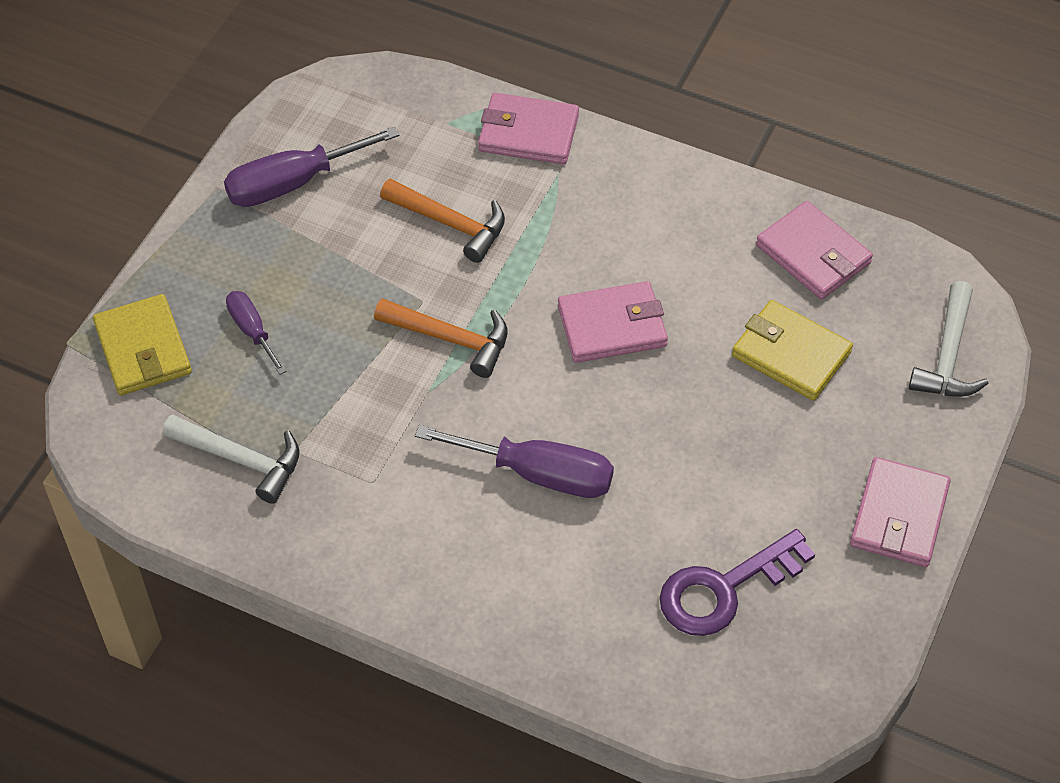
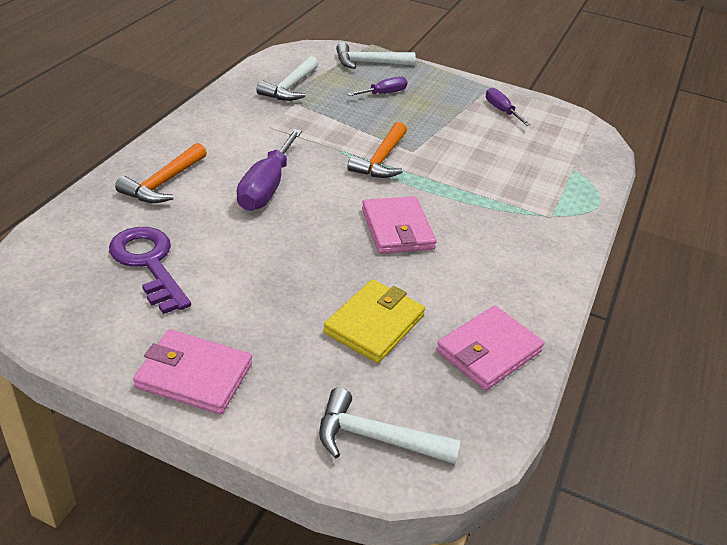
camera: 85 degrees right, 15 degrees down
(143, 349) = (369, 63): yellow wallet -> white hammer
(293, 183) = (501, 110): purple screwdriver -> purple screwdriver, size x0.58
(450, 224) = (481, 165): orange hammer -> orange hammer (163, 183)
(528, 133) = (577, 203): pink wallet -> none

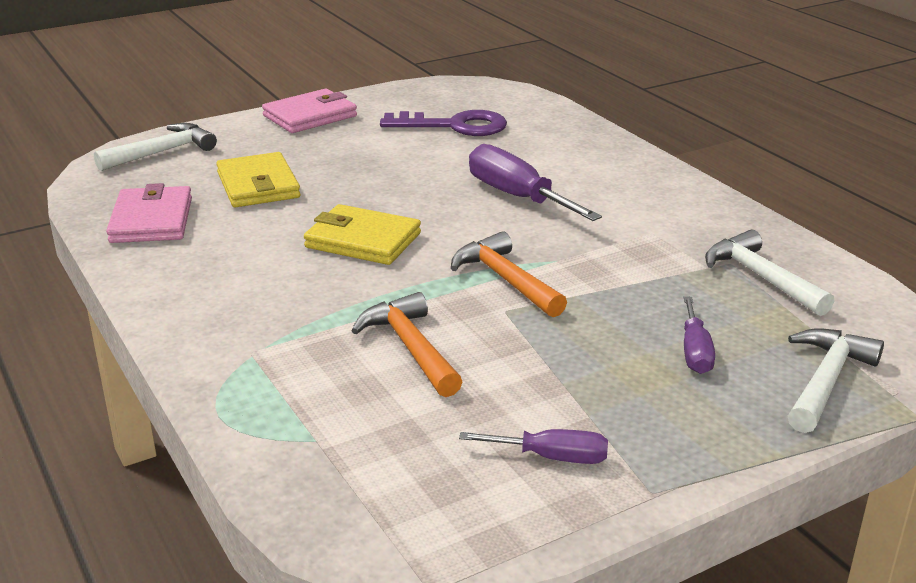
camera: 130 degrees right, 10 degrees down
(163, 183) = (575, 154): orange hammer -> orange hammer (411, 348)
(397, 229) = (363, 240): pink wallet -> yellow wallet

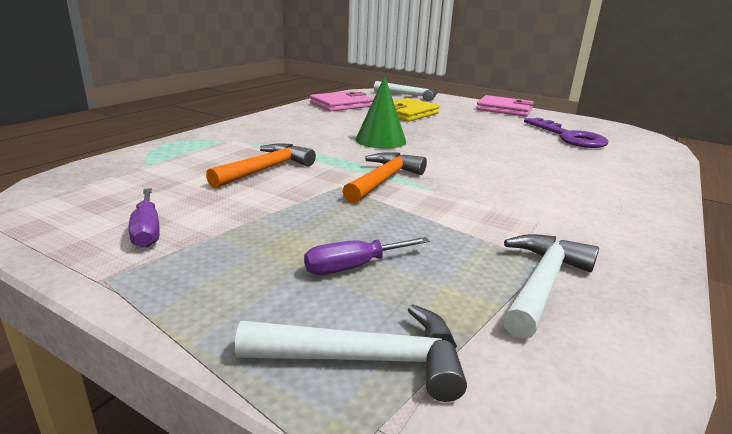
camera: 60 degrees right, 5 degrees down
(363, 240) = (380, 140): yellow wallet -> green cone
(517, 197) = (507, 166): purple screwdriver -> none

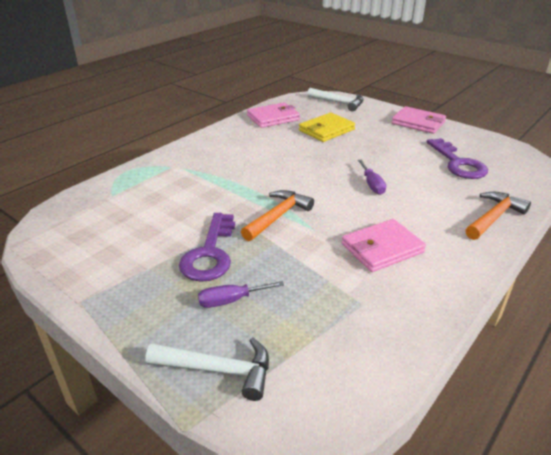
camera: 10 degrees right, 10 degrees up
(147, 231) = (108, 262): purple screwdriver -> purple screwdriver (372, 185)
(266, 169) = (194, 202): orange hammer -> orange hammer (494, 217)
(303, 217) = (210, 253): none -> purple key
(380, 140) = (291, 167): green cone -> none
(533, 206) = (382, 248): none -> pink wallet
(542, 284) = (350, 322): white hammer -> none

